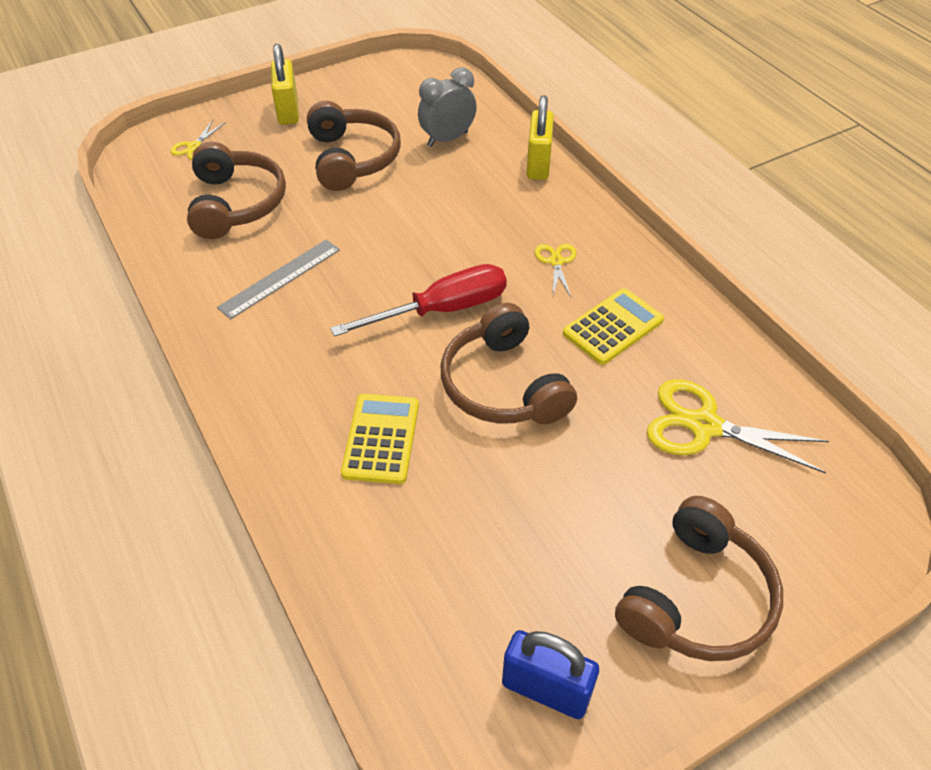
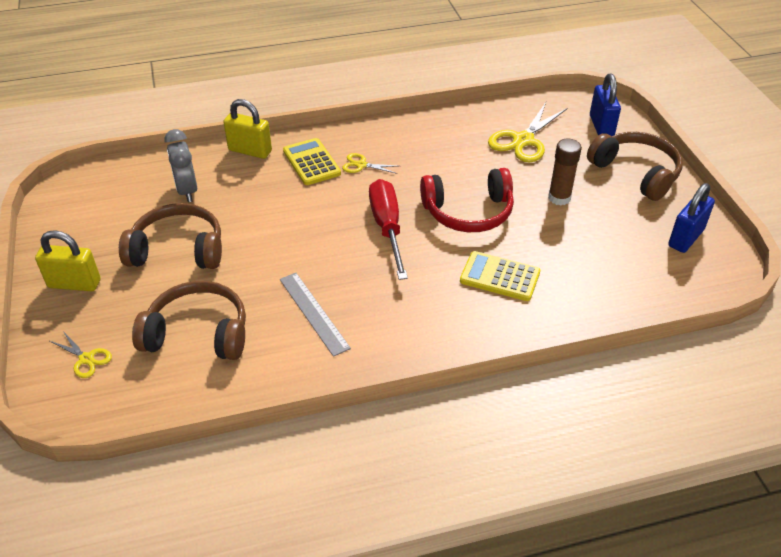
camera: 75 degrees left, 5 degrees down
(503, 385) = (468, 212): brown headphones -> red headphones
(579, 490) = (559, 198): none -> brown glue stick
(613, 327) = (433, 155): yellow calculator -> yellow calculator (311, 162)
(809, 532) = (601, 126): none -> blue padlock

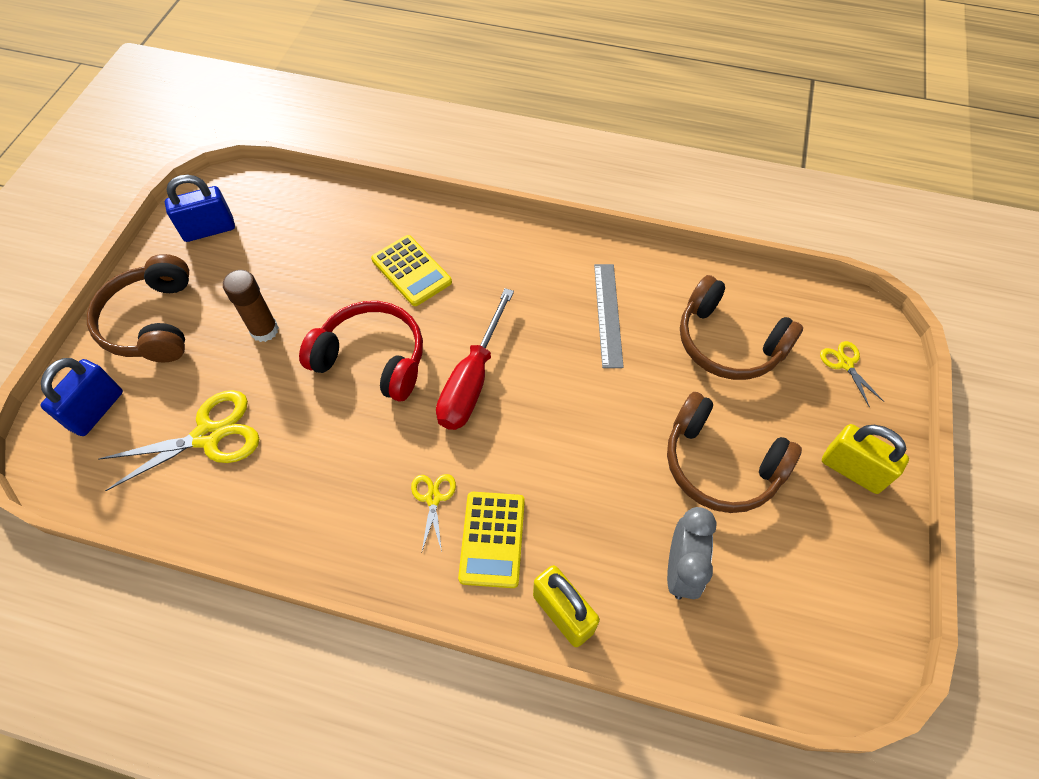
camera: 150 degrees left, 15 degrees up
(361, 165) = (433, 498): yellow scissors -> yellow scissors turned 135 degrees counterclockwise

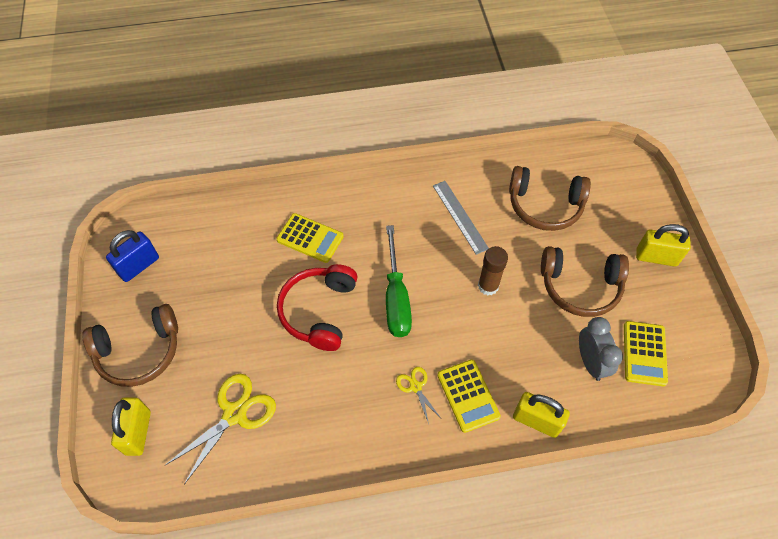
camera: 25 degrees left, 0 degrees up
(97, 410) = (138, 432): blue padlock -> yellow padlock
(152, 322) = (139, 351): brown headphones -> brown headphones turned 75 degrees counterclockwise
(264, 330) = (229, 323): brown glue stick -> brown glue stick (488, 286)
(372, 359) = (319, 311): red headphones -> red headphones turned 75 degrees counterclockwise
(472, 380) = (396, 297): red screwdriver -> green screwdriver
(765, 592) = (644, 353): none -> yellow calculator
(845, 364) = (620, 191): yellow scissors -> none

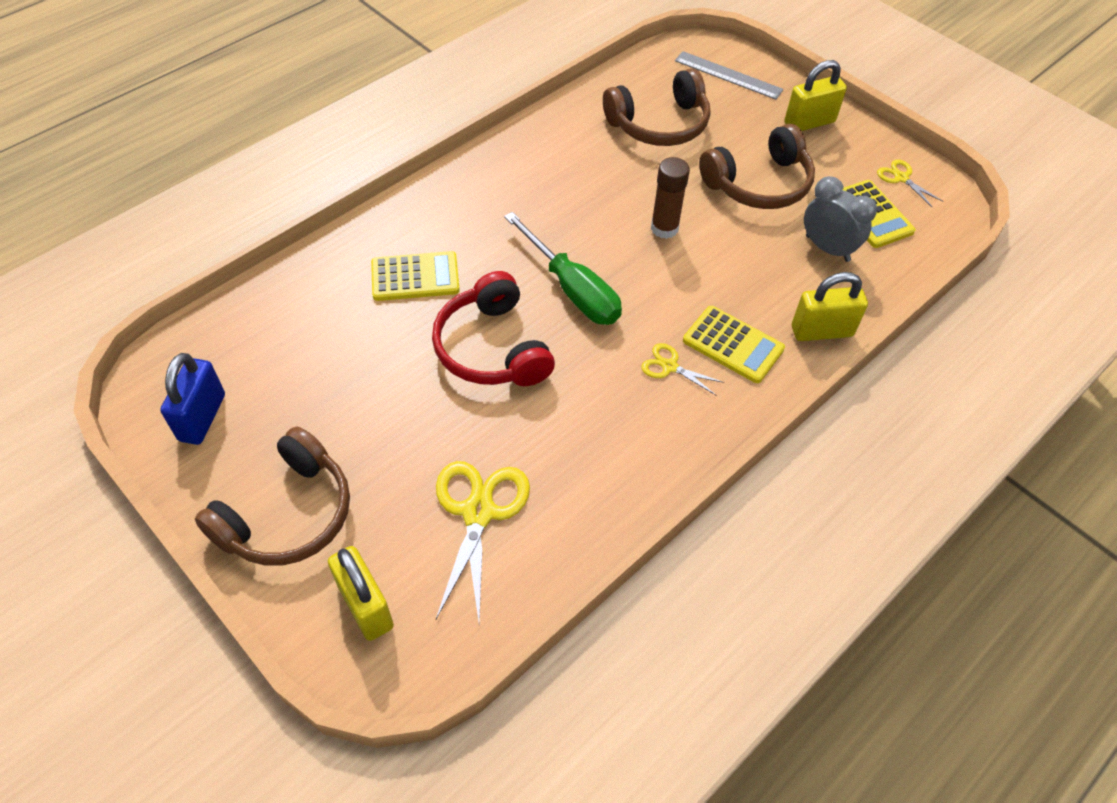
camera: 35 degrees left, 5 degrees down
(460, 216) = (576, 174): grey ruler -> grey ruler (728, 75)
(692, 337) = (901, 178): none -> yellow scissors

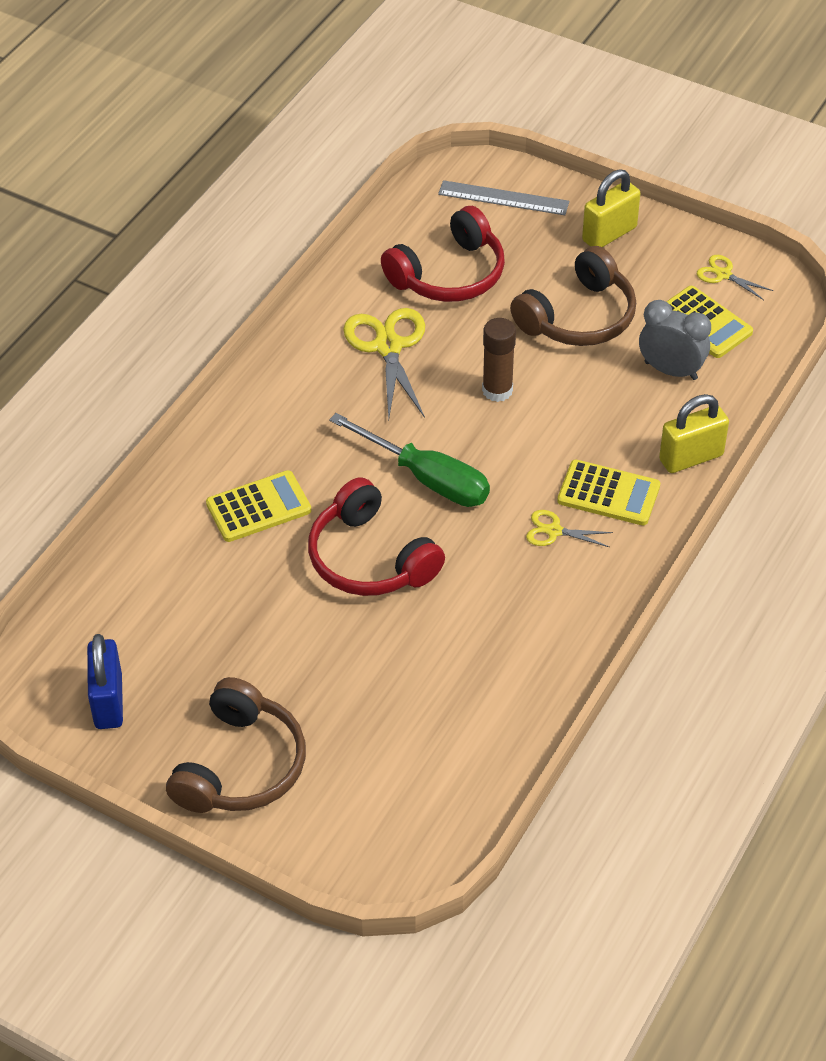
camera: 15 degrees left, 5 degrees down
(365, 606) = (354, 822): yellow padlock -> none
(478, 512) = (423, 714): yellow scissors -> yellow scissors (388, 347)
(659, 124) = (449, 274): brown headphones -> red headphones

